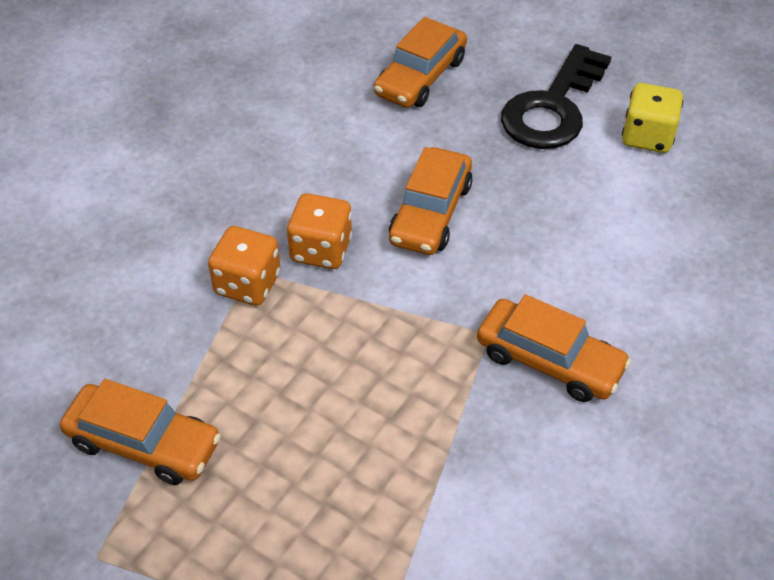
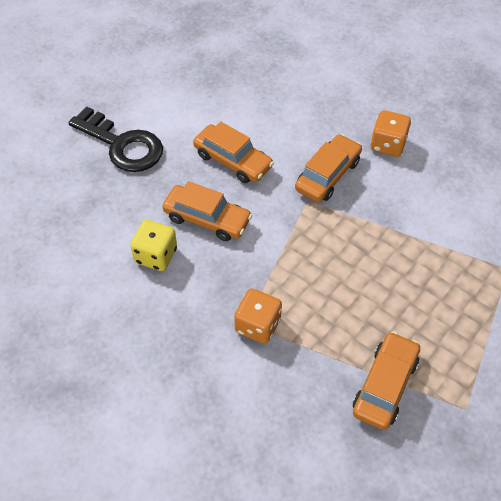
camera: 85 degrees left, 5 degrees up
(321, 250) = (232, 281): orange dice -> orange dice (388, 145)
(420, 77) = (73, 212): orange car -> orange car (233, 160)
(647, 137) = (159, 104): yellow dice -> yellow dice (156, 255)

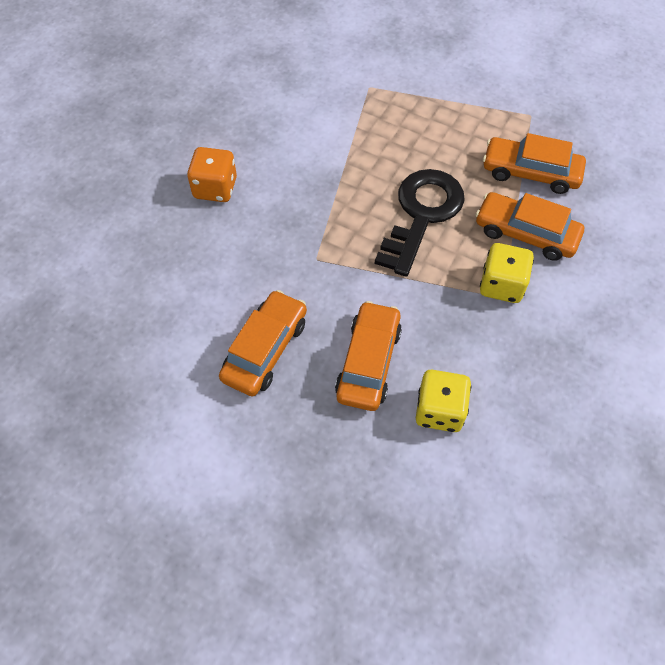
camera: 100 degrees left, 5 degrees up
(122, 145) = (256, 503): black key -> black key (421, 214)
(258, 325) = (501, 285): orange dice -> yellow dice
(327, 175) = (273, 243): orange car -> orange car (526, 233)

